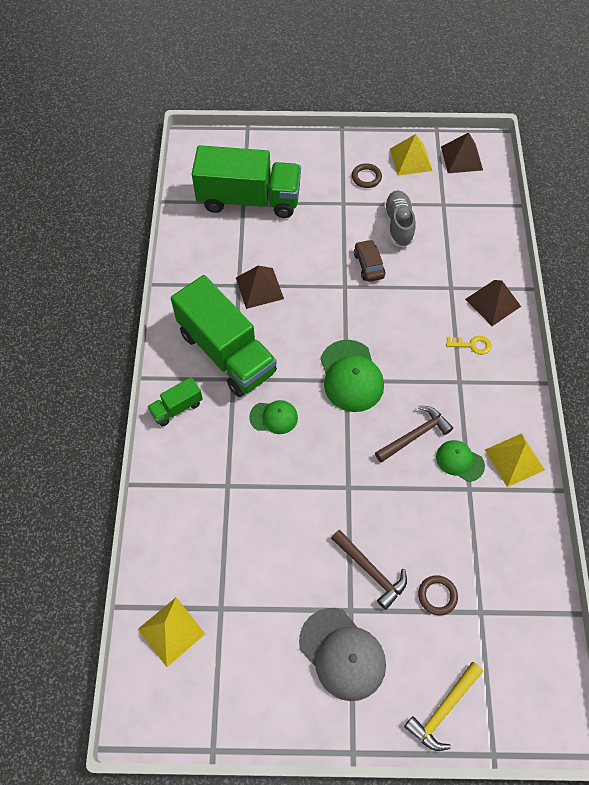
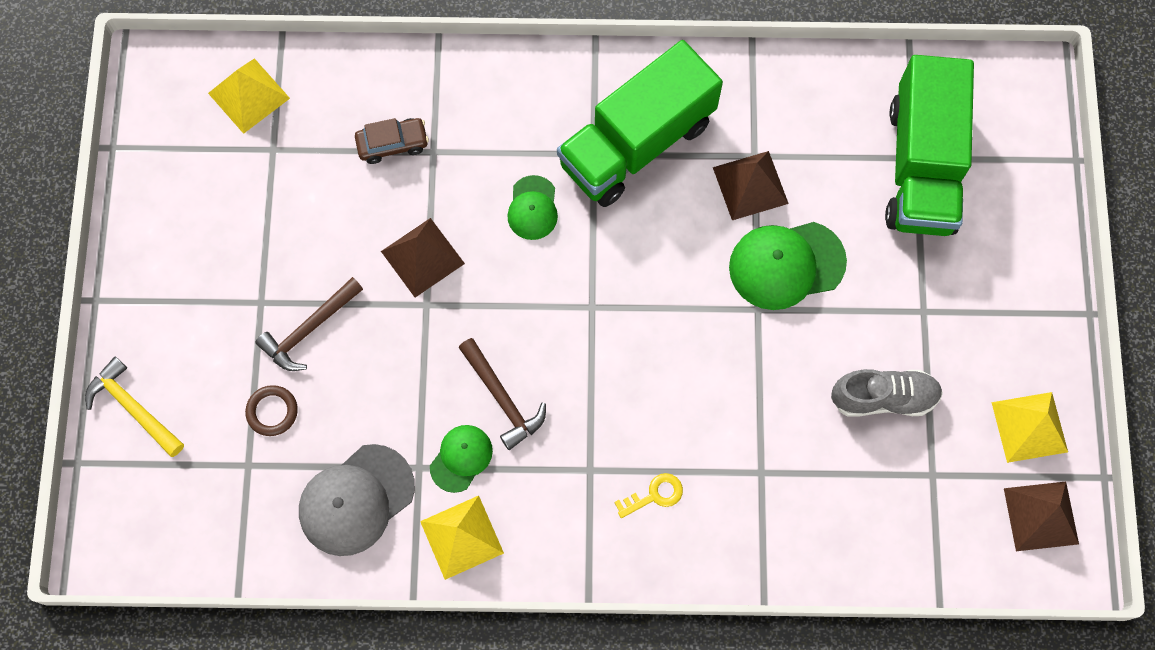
camera: 90 degrees right, 10 degrees up
(177, 408) = (548, 83): green truck -> none
(342, 654) = (208, 291): grey cap -> grey cap (356, 500)
(351, 376) = (598, 314): green cap -> green cap (786, 265)
(366, 177) = (982, 350): brown ring -> none
(368, 265) = (800, 347): brown car -> brown car (392, 144)
(472, 345) = (654, 495): yellow key -> yellow key turned 120 degrees counterclockwise
(493, 302) = (734, 536): brown pyramid -> brown pyramid (423, 257)

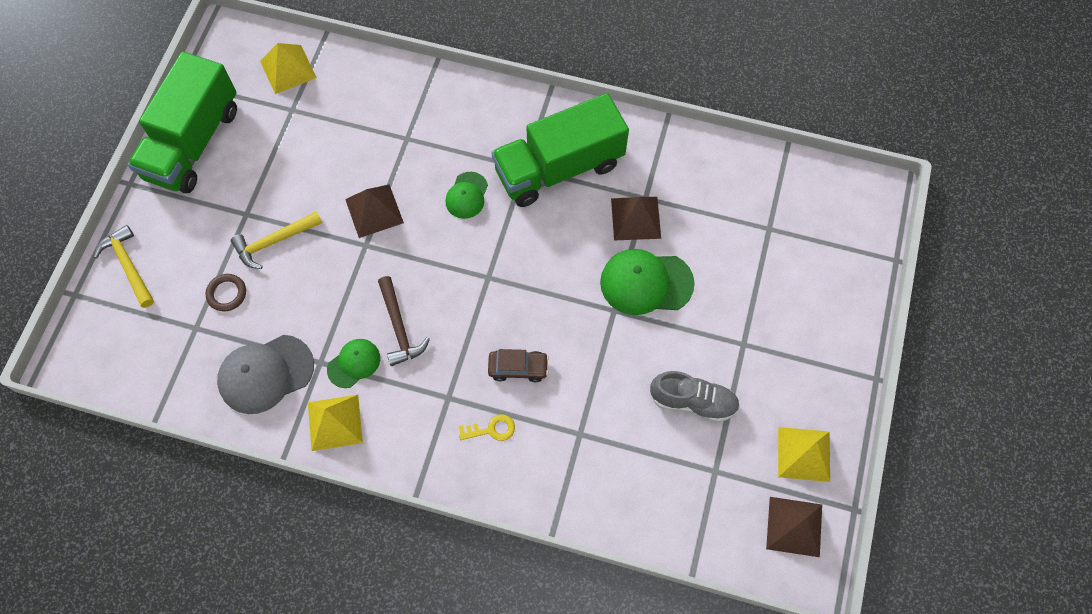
camera: 15 degrees right, 5 degrees down
(309, 329) = (274, 242): brown hammer -> yellow hammer
(392, 144) = (379, 126): brown car -> brown car (518, 368)
(921, 166) = (772, 236): green truck -> green truck (193, 143)

